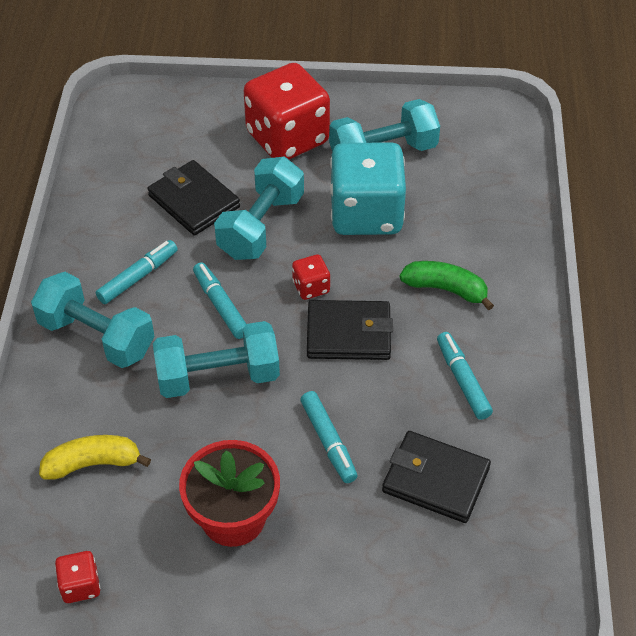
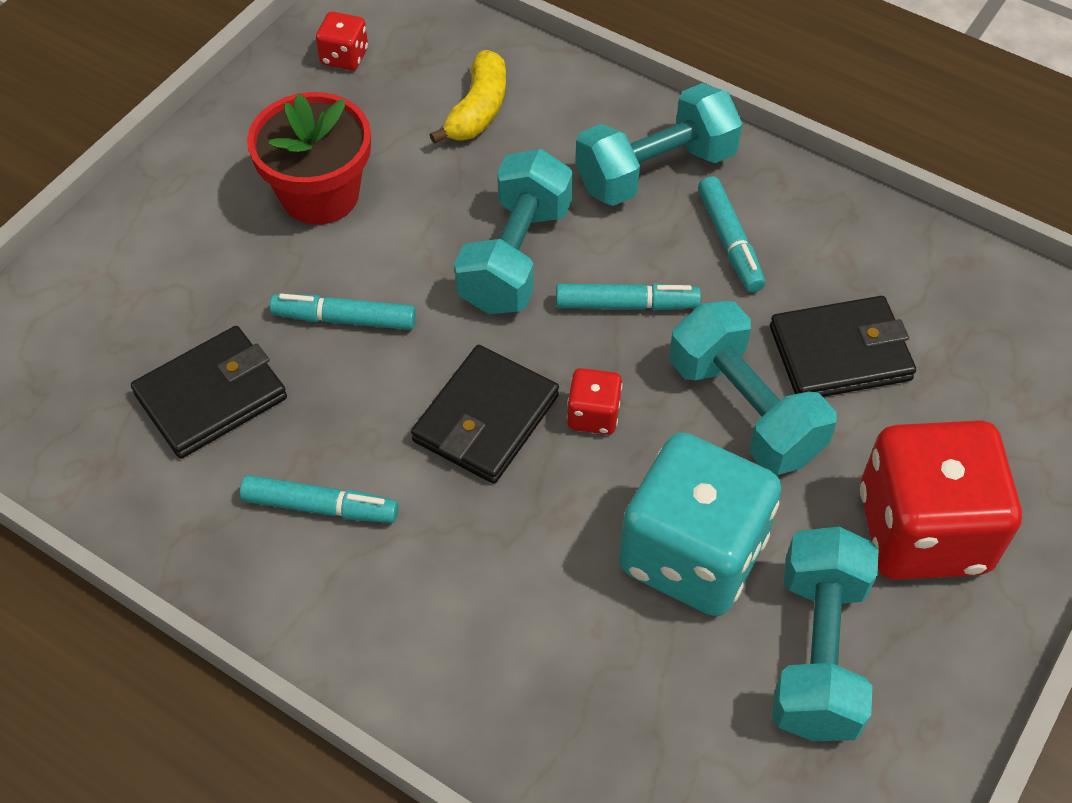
camera: 120 degrees right, 5 degrees up
(445, 289) = (481, 577): green banana -> none

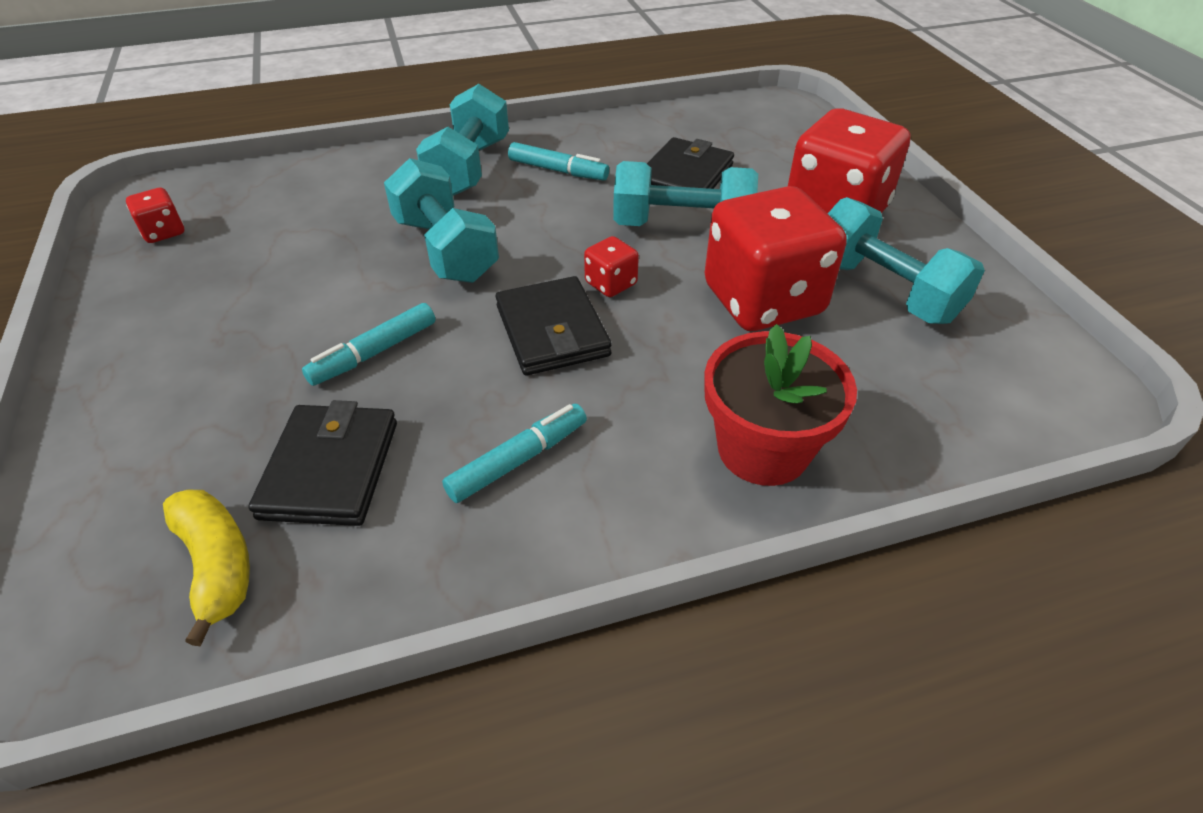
camera: 50 degrees left, 10 degrees down
(320, 194) = (251, 306): red flower pot -> red flower pot (763, 449)
(478, 110) = (311, 203): yellow banana -> yellow banana (217, 564)
(626, 305) = (547, 227): turquoise marker -> none
(692, 554) = (763, 300): turquoise dice -> red dice

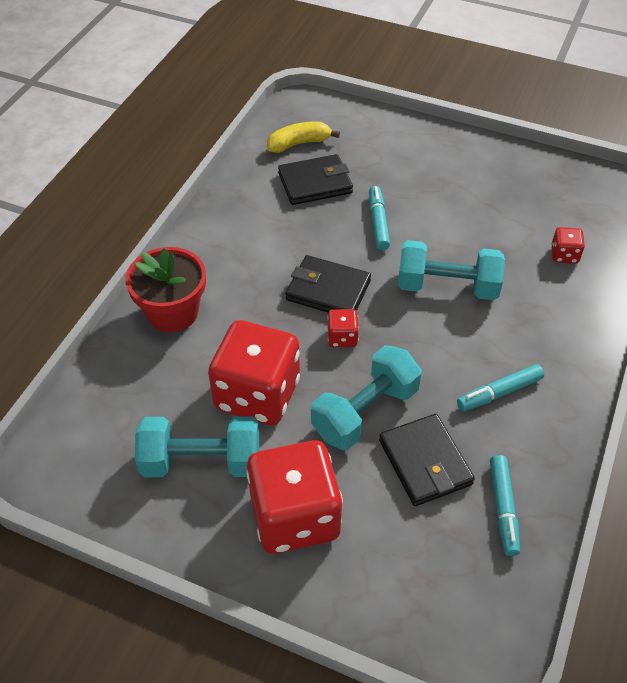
camera: 130 degrees right, 5 degrees up
(164, 232) = (572, 187): red dice -> red dice (564, 255)
(217, 564) = (299, 143): yellow banana -> yellow banana turned 150 degrees clockwise
(330, 469) = (315, 183): black wallet -> black wallet turned 60 degrees counterclockwise
(469, 168) = (545, 347): turquoise dumbbell -> none
(518, 460) = (258, 235): turquoise marker -> turquoise marker (503, 508)

